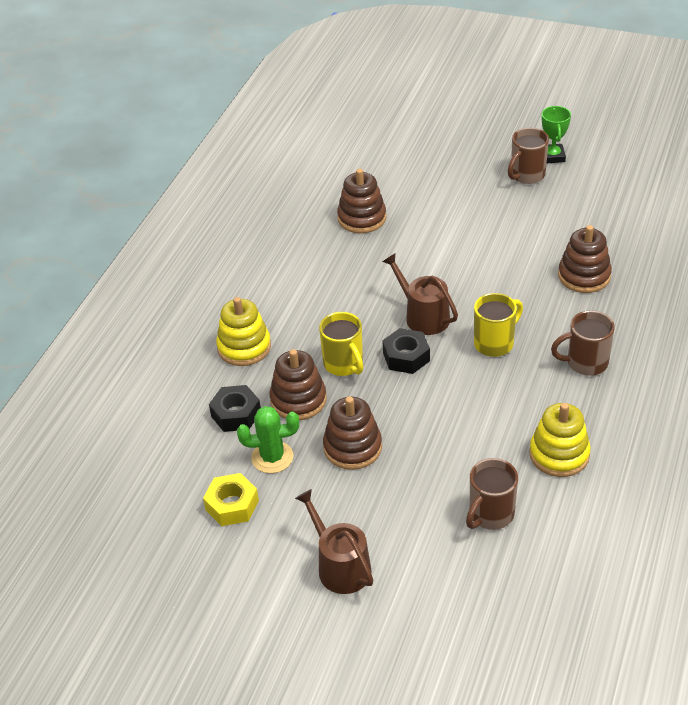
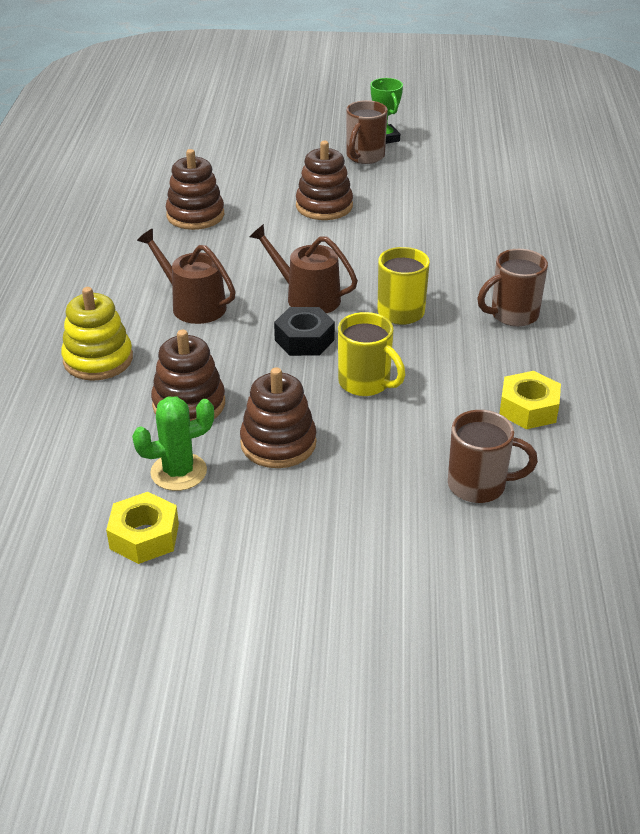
camera: 20 degrees left, 5 degrees down
(236, 414) = (113, 432): black nut -> none
(340, 566) = (317, 580): brown watering can -> brown watering can (193, 305)
(344, 364) = (232, 359): yellow mug -> yellow mug (366, 383)
(490, 515) = (479, 485): brown mug -> brown mug turned 105 degrees counterclockwise
(559, 454) = (528, 408): yellow stacking toy -> yellow nut
(584, 276) = (470, 236): brown stacking toy -> brown stacking toy (324, 206)

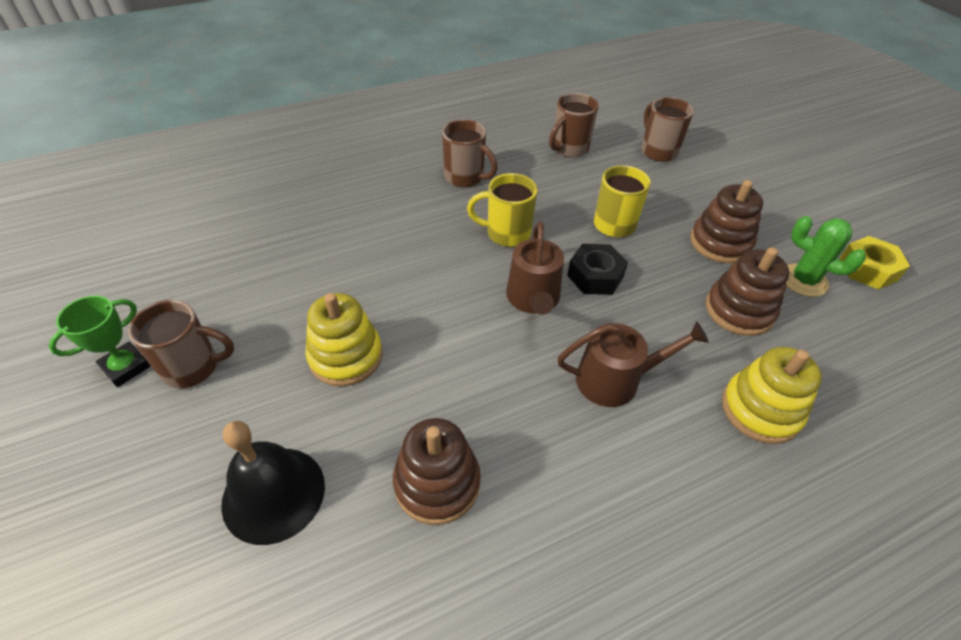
camera: 120 degrees left, 10 degrees up
(193, 305) = (615, 379): brown watering can -> brown watering can turned 105 degrees counterclockwise
(244, 168) = (273, 494): none -> black bell
(324, 206) = (346, 356): brown stacking toy -> yellow stacking toy
(528, 408) = (569, 149): yellow nut -> brown mug

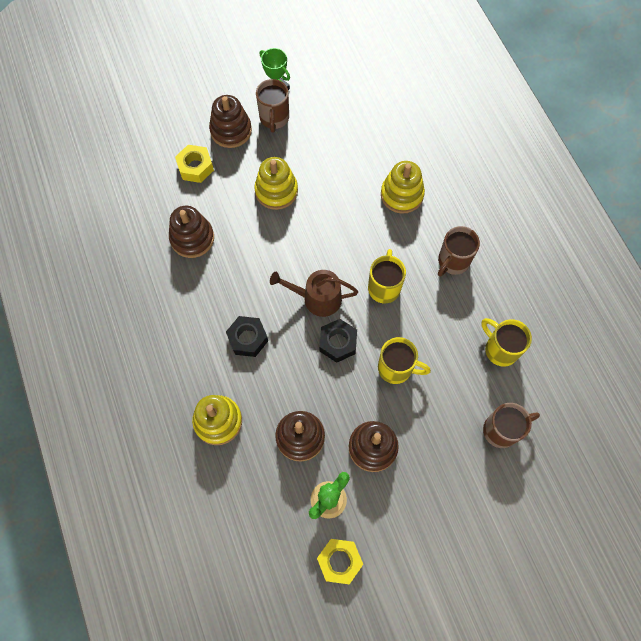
camera: 95 degrees right, 20 degrees up
(199, 436) = (231, 130): none -> brown stacking toy
(273, 494) = (195, 167): black bell -> yellow nut
(367, 217) = (401, 195): none -> yellow stacking toy
(569, 149) = (500, 349): brown mug -> yellow mug
(615, 379) = (247, 338): brown watering can -> black nut

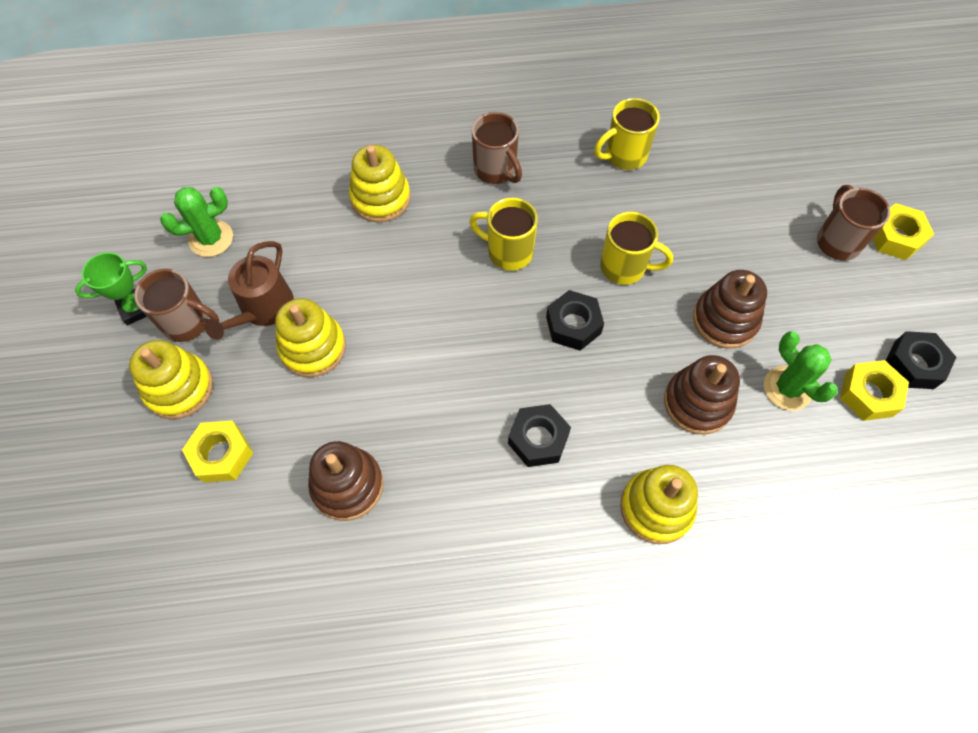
camera: 75 degrees left, 5 degrees down
(231, 130) = (179, 388): brown stacking toy -> yellow stacking toy
(317, 298) = (501, 334): brown watering can -> brown watering can (263, 309)
(337, 108) = (211, 239): none -> green cactus
(375, 596) = (914, 365): none -> black nut
(396, 368) = (625, 267): yellow mug -> yellow mug turned 75 degrees clockwise
(494, 577) = (895, 237): none -> yellow nut
(502, 430) = (724, 182): brown mug -> brown mug (837, 241)

